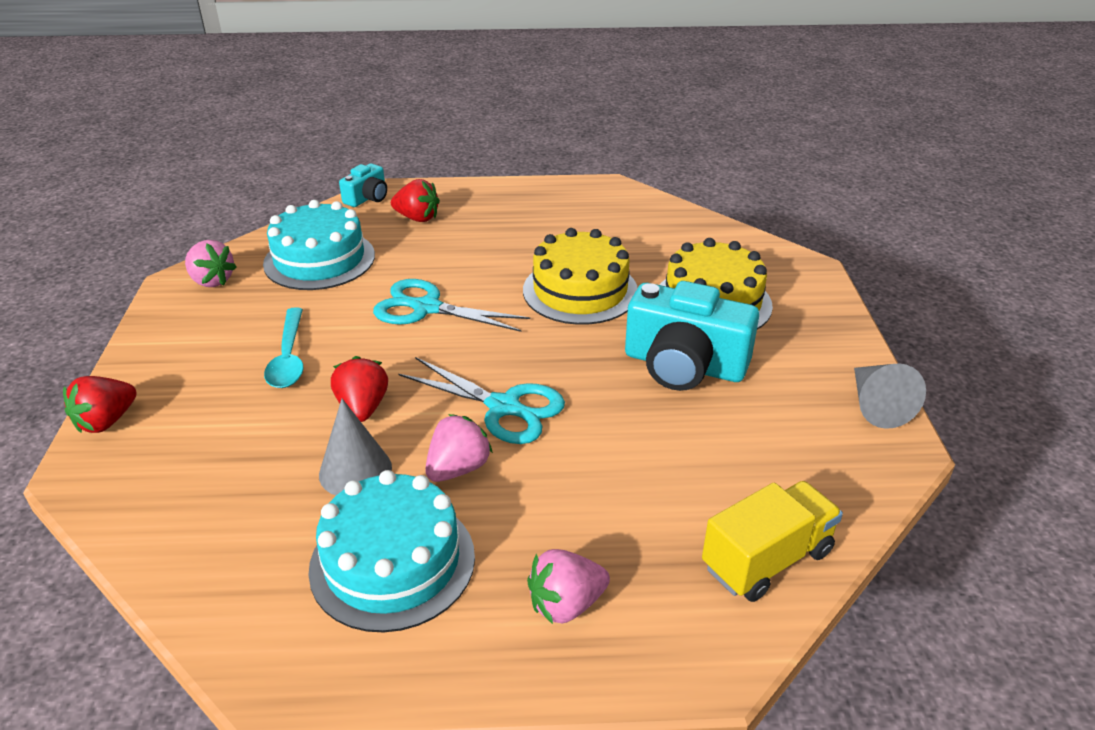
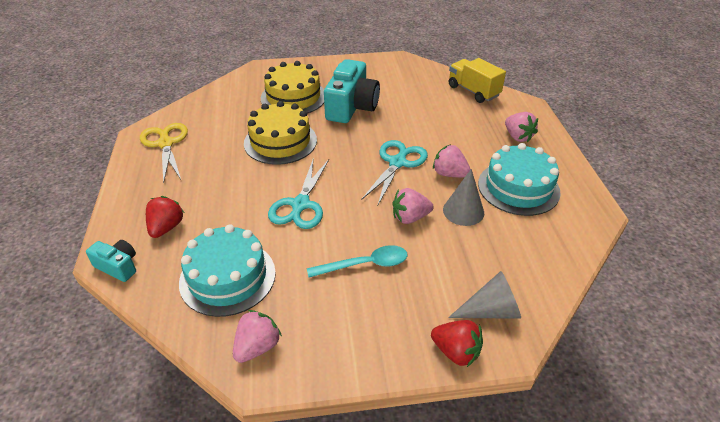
camera: 95 degrees left, 5 degrees up
(363, 408) = (410, 217): red strawberry -> pink strawberry
(584, 204) = (165, 143): none -> yellow scissors
(876, 405) = (374, 61): grey cone -> grey cone (491, 311)

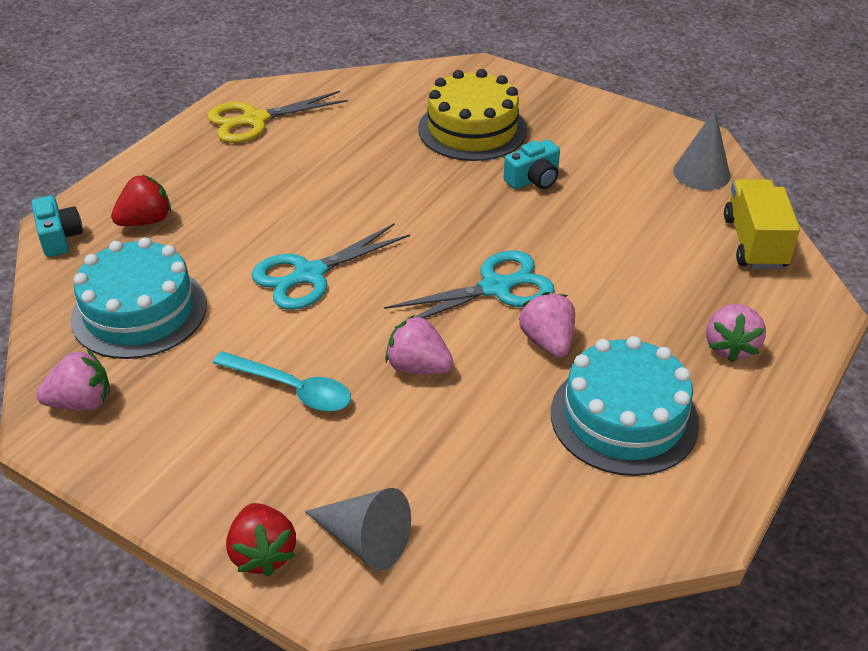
camera: 40 degrees right, 0 degrees up
(165, 143) = (254, 120): yellow scissors -> yellow scissors turned 135 degrees counterclockwise
(280, 141) = (383, 182): yellow cake -> none
(351, 107) = (533, 179): turquoise camera -> turquoise camera, size x0.51
(463, 211) = (499, 401): grey cone -> grey cone (701, 173)

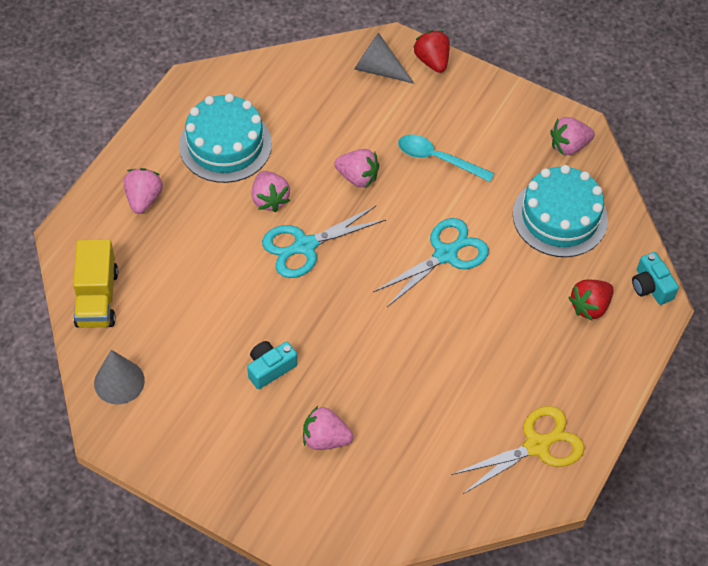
camera: 175 degrees right, 15 degrees up
(472, 129) = (325, 438): yellow cake -> pink strawberry

